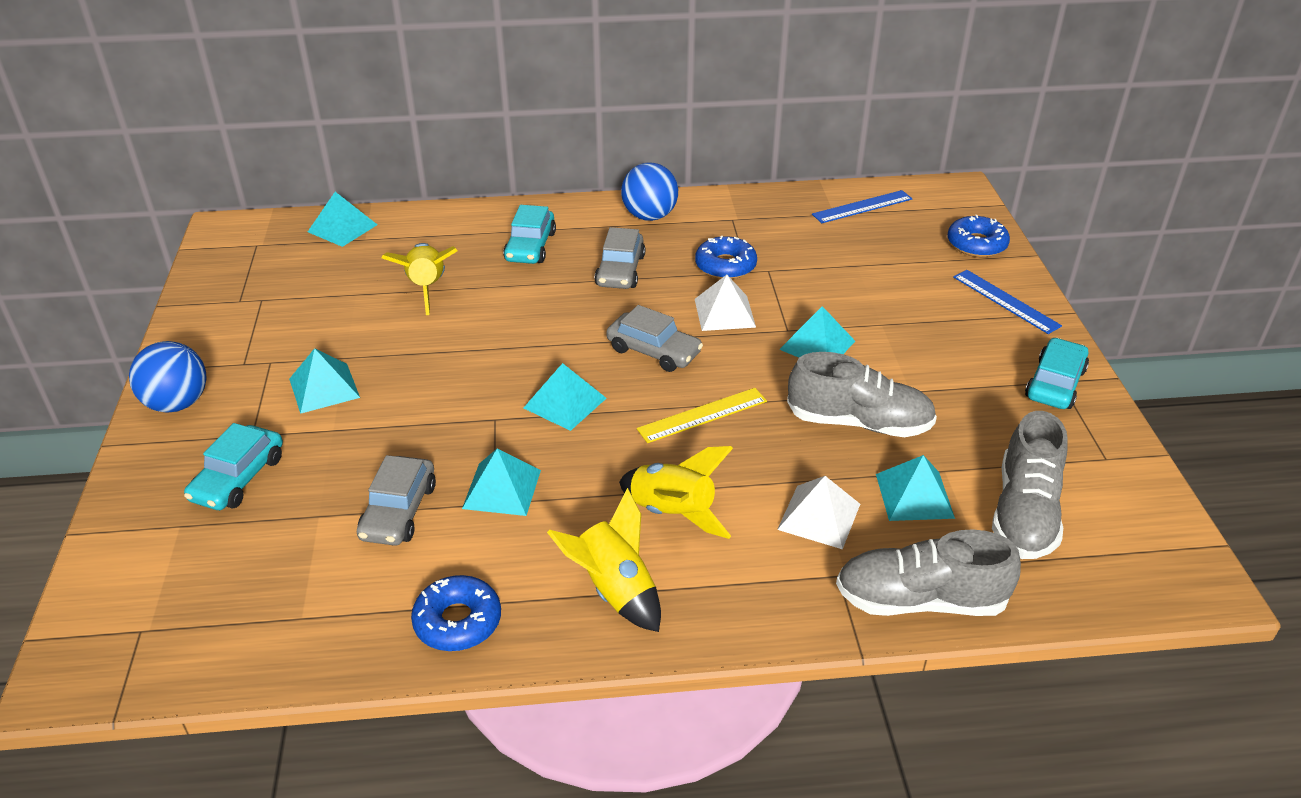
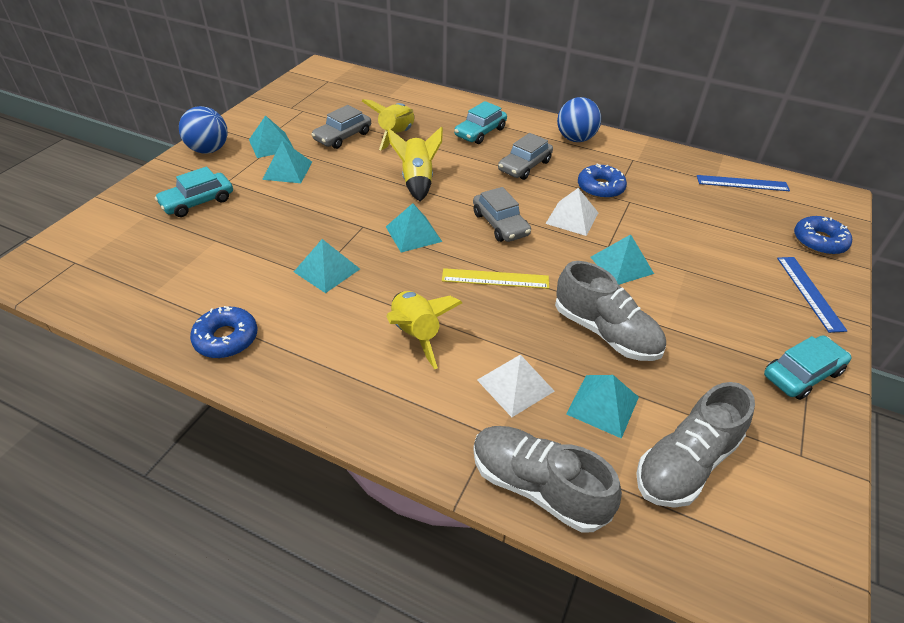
camera: 30 degrees right, 5 degrees up
(342, 228) = (381, 86): turquoise pyramid -> turquoise pyramid (271, 144)
(398, 511) = (258, 257): grey car -> grey car (342, 136)
(614, 590) = (333, 366): yellow rocket -> yellow rocket (417, 181)

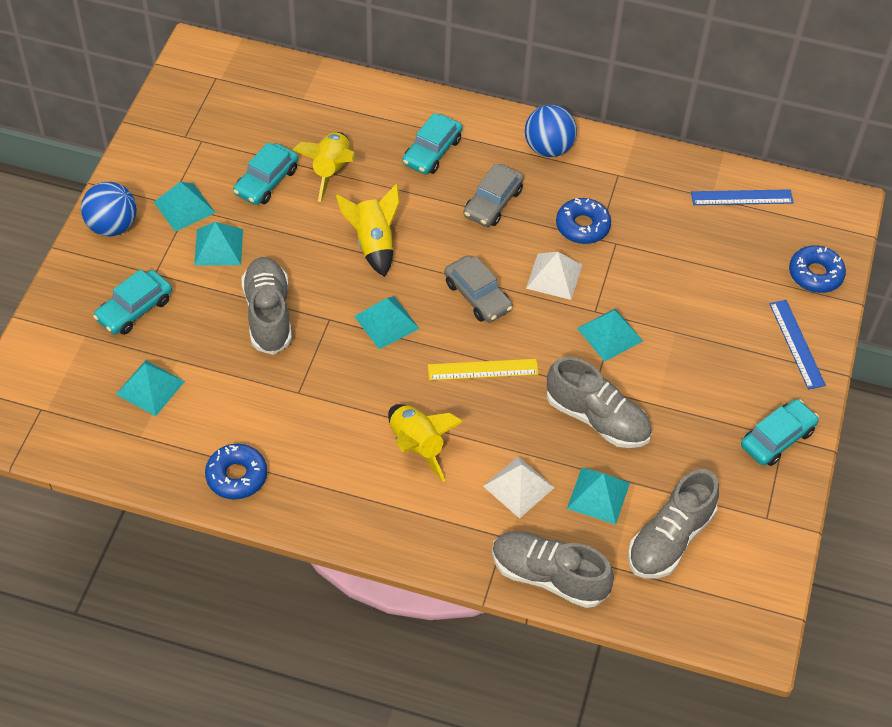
camera: 10 degrees left, 10 degrees up
(310, 217) = (268, 314): none -> grey shoe
(327, 270) = (308, 382): turquoise pyramid -> turquoise pyramid (150, 387)
(342, 136) = (266, 181): grey car -> turquoise car

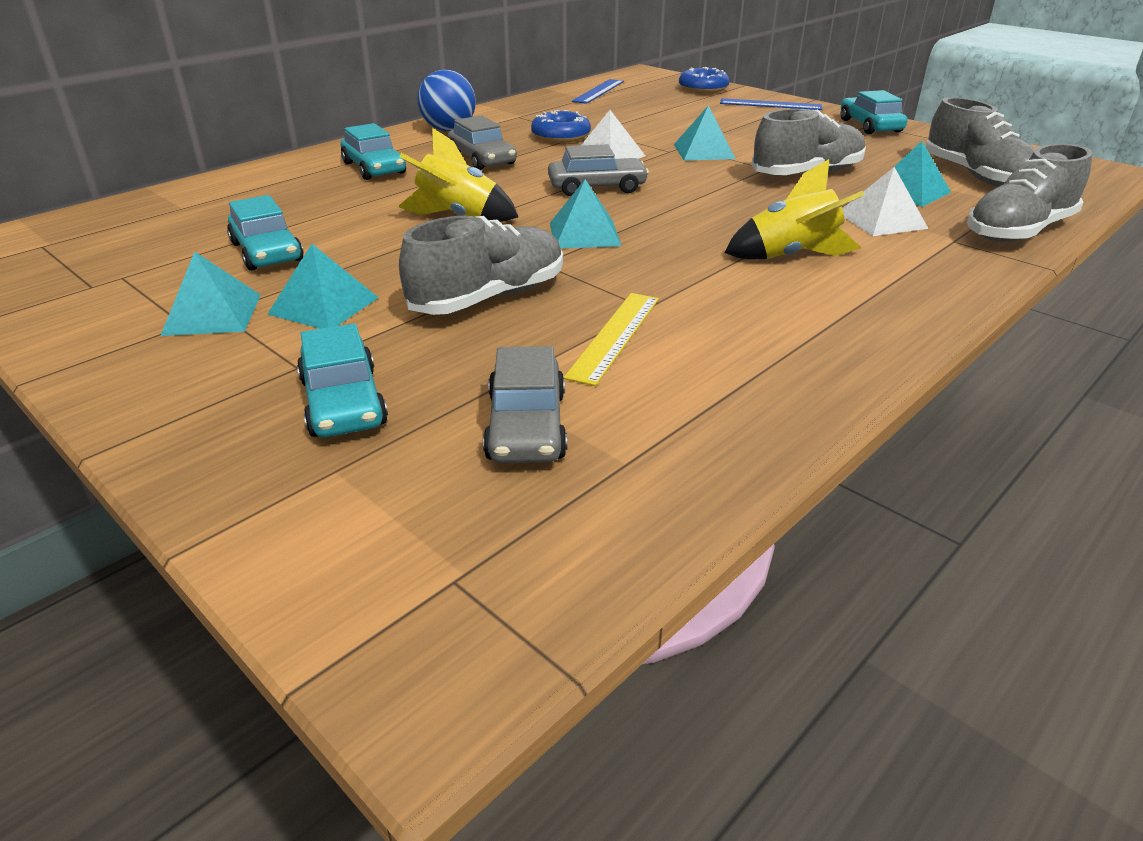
camera: 60 degrees left, 20 degrees down
(112, 226) = (144, 382): blue ball -> none
(150, 387) = (526, 426): turquoise pyramid -> grey car
(236, 476) = (773, 387): blue donut -> none
(268, 314) = (489, 298): grey shoe -> grey shoe turned 120 degrees clockwise
(331, 171) = (316, 215): yellow rocket -> none
(483, 370) = (702, 204): yellow ruler -> yellow ruler (615, 336)

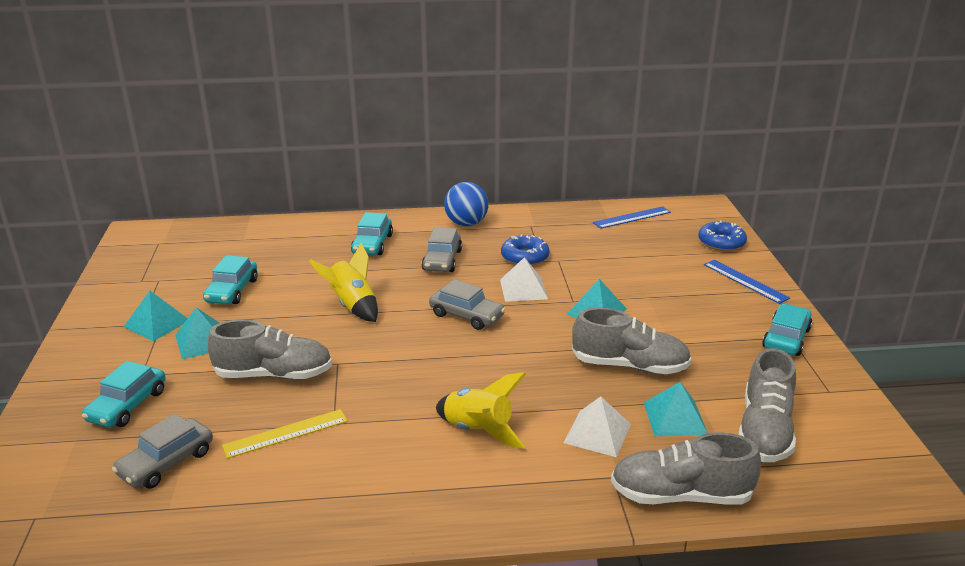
camera: 40 degrees right, 5 degrees down
(584, 234) = (394, 351): turquoise pyramid -> none

